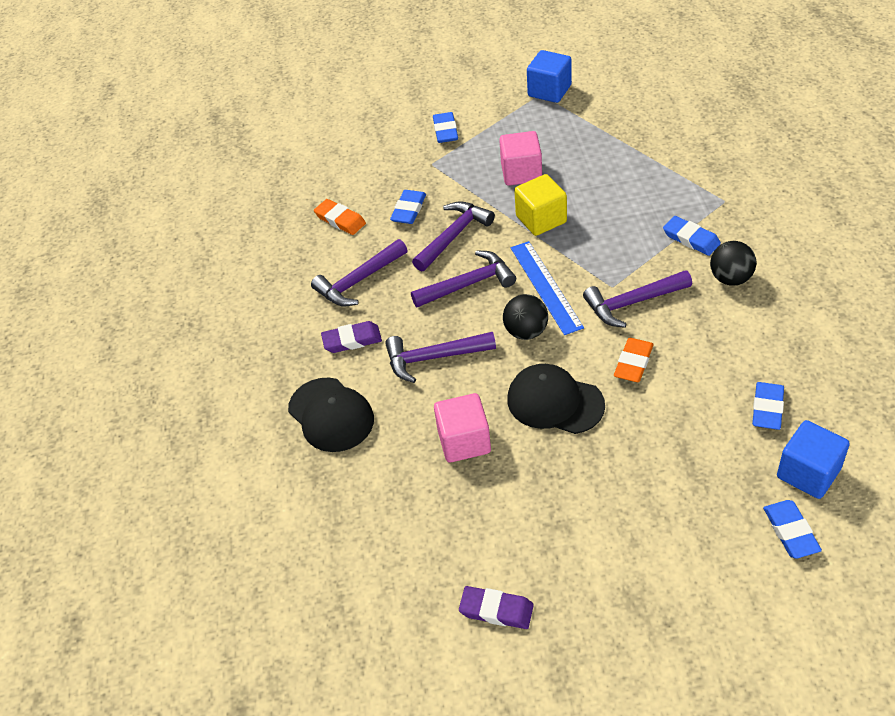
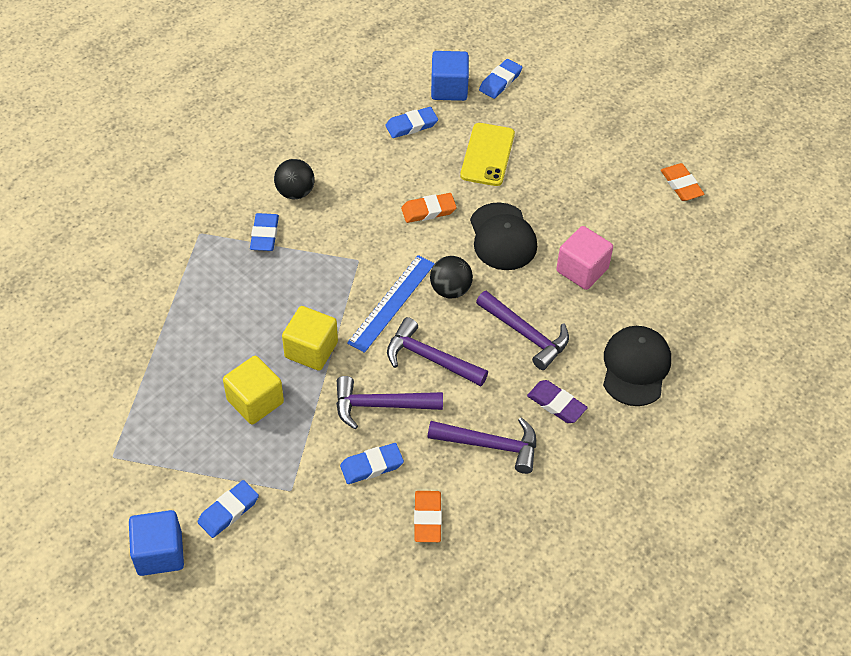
camera: 135 degrees left, 5 degrees up
(496, 610) = (681, 185): purple eraser -> orange eraser
(521, 173) = (255, 401): pink cube -> yellow cube
(549, 91) = (102, 450): blue cube -> blue cube (159, 553)
(632, 303) = (367, 239): purple hammer -> none
(676, 451) = (487, 155): none -> yellow phone

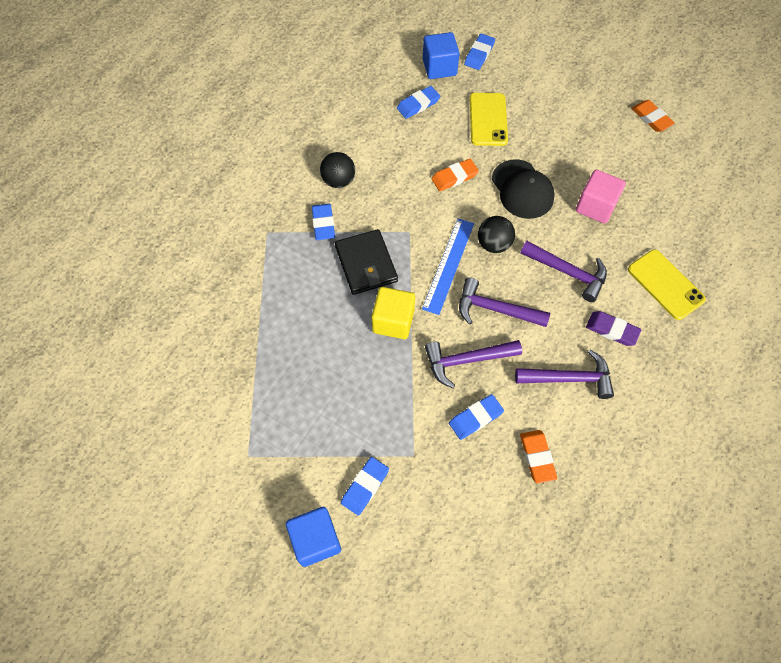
camera: 10 degrees left, 10 degrees up
(255, 401) = (359, 378): yellow cube -> none
(299, 285) = (366, 264): none -> black wallet
(635, 367) = (665, 284): black cap -> yellow phone

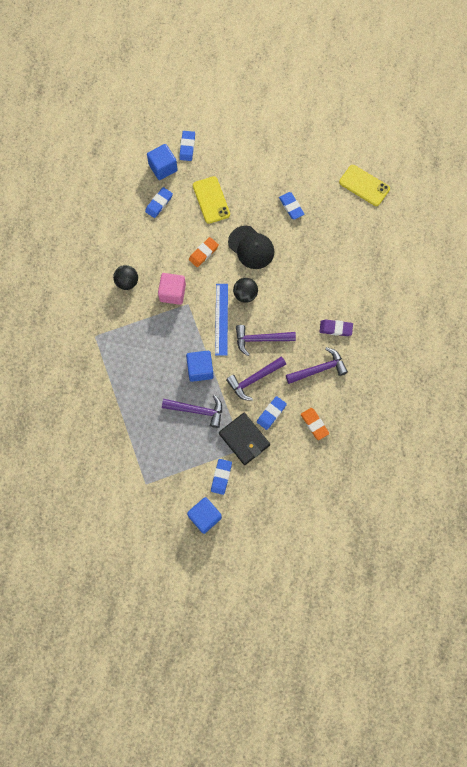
camera: 20 degrees left, 10 degrees up
(323, 224) = (129, 317): blue eraser -> blue eraser (291, 207)
(366, 264) = (168, 336): black wallet -> black wallet (244, 439)
(393, 321) = (200, 369): yellow cube -> blue cube
(567, 272) = (298, 298): purple hammer -> purple hammer (197, 410)
(595, 206) = (302, 244): pink cube -> pink cube (172, 293)
(651, 118) = (320, 162): orange eraser -> none
(665, 284) = (360, 286): yellow phone -> yellow phone (364, 185)

